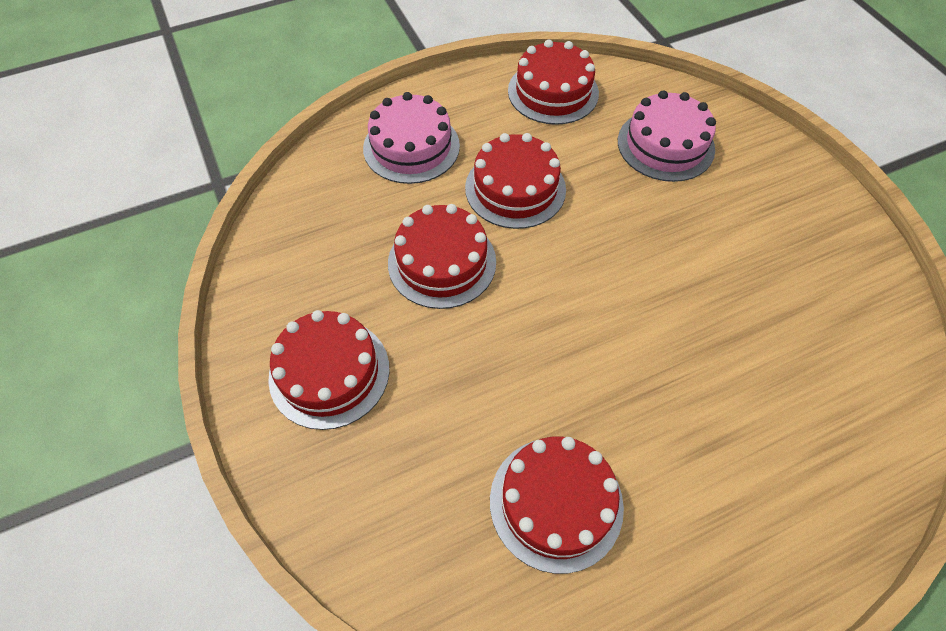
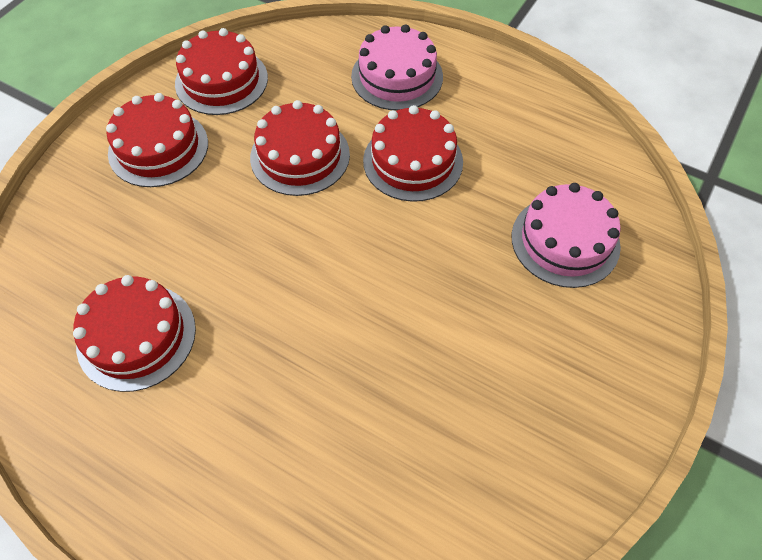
camera: 55 degrees right, 0 degrees up
(553, 92) = (548, 129): red cake -> red cake (221, 81)

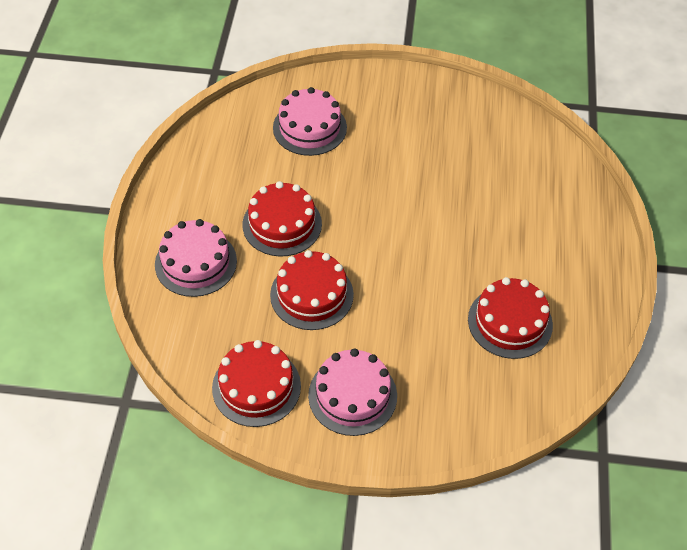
camera: 115 degrees left, 5 degrees down
(158, 148) = (352, 395): red cake -> pink cake

